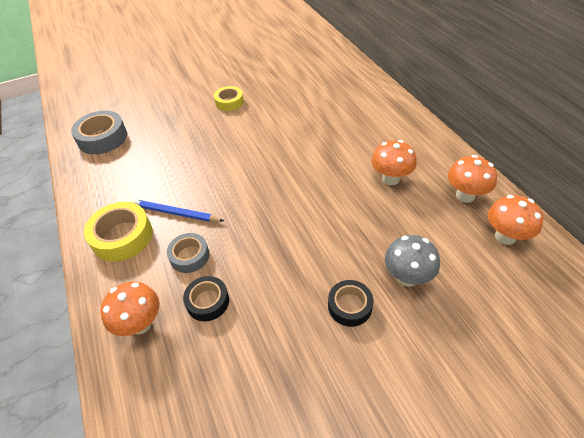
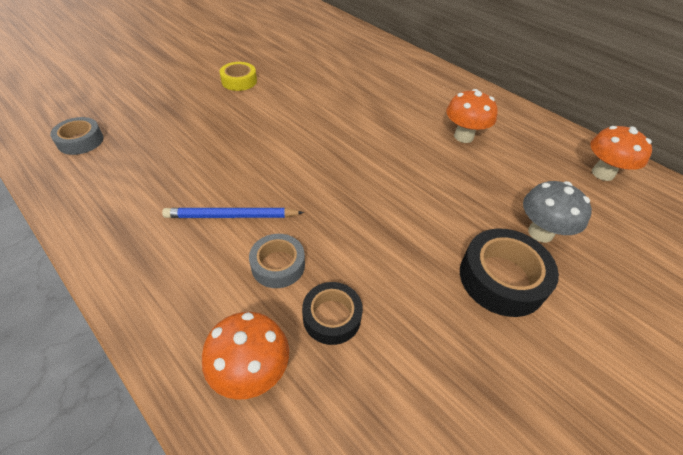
camera: 25 degrees left, 0 degrees up
(102, 138) = (80, 141): grey tape -> grey tape, size x0.63
(122, 237) = (168, 261): yellow tape -> none
(349, 306) = (502, 278): black tape -> black tape, size x1.59
(465, 195) = (543, 141): orange mushroom -> none

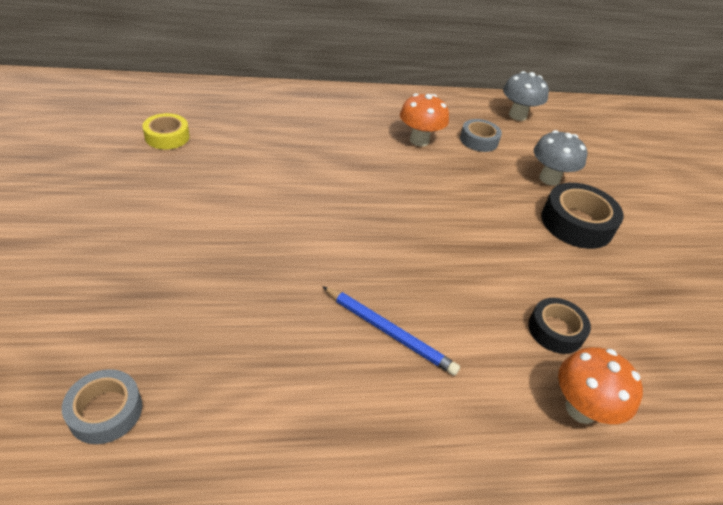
camera: 55 degrees left, 5 degrees down
(231, 216) = (389, 332): blue pencil -> blue pencil turned 90 degrees counterclockwise
(239, 81) = (162, 212): yellow tape -> yellow tape (167, 137)
(278, 265) = (478, 333): grey tape -> grey tape (479, 140)
(602, 173) = (517, 115): orange mushroom -> grey mushroom

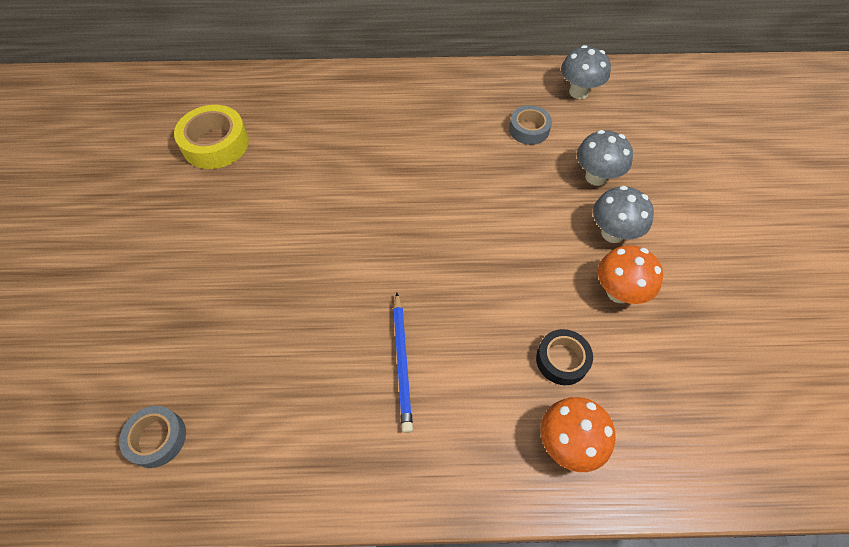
camera: 10 degrees right, 15 degrees up
(167, 137) = (215, 144): yellow tape -> yellow tape, size x1.59
(389, 332) = (402, 362): blue pencil -> blue pencil turned 45 degrees clockwise
(419, 140) = (465, 133): orange mushroom -> orange mushroom (618, 292)
(576, 223) = (612, 233): black tape -> grey mushroom

